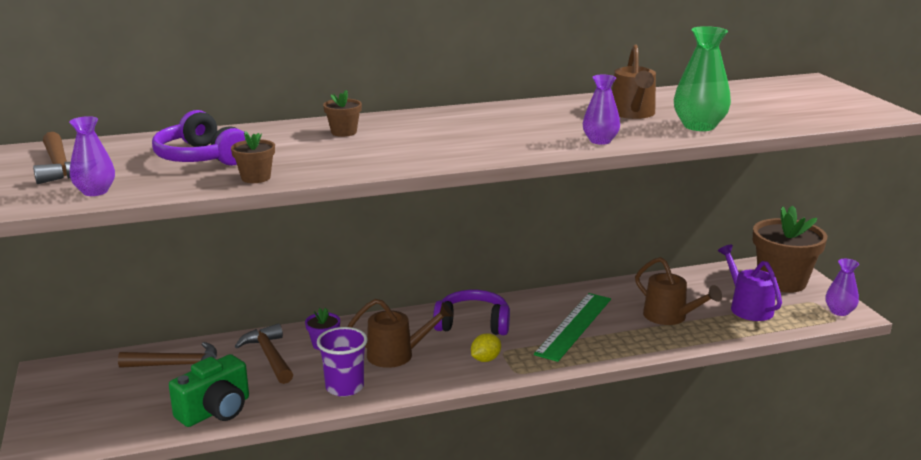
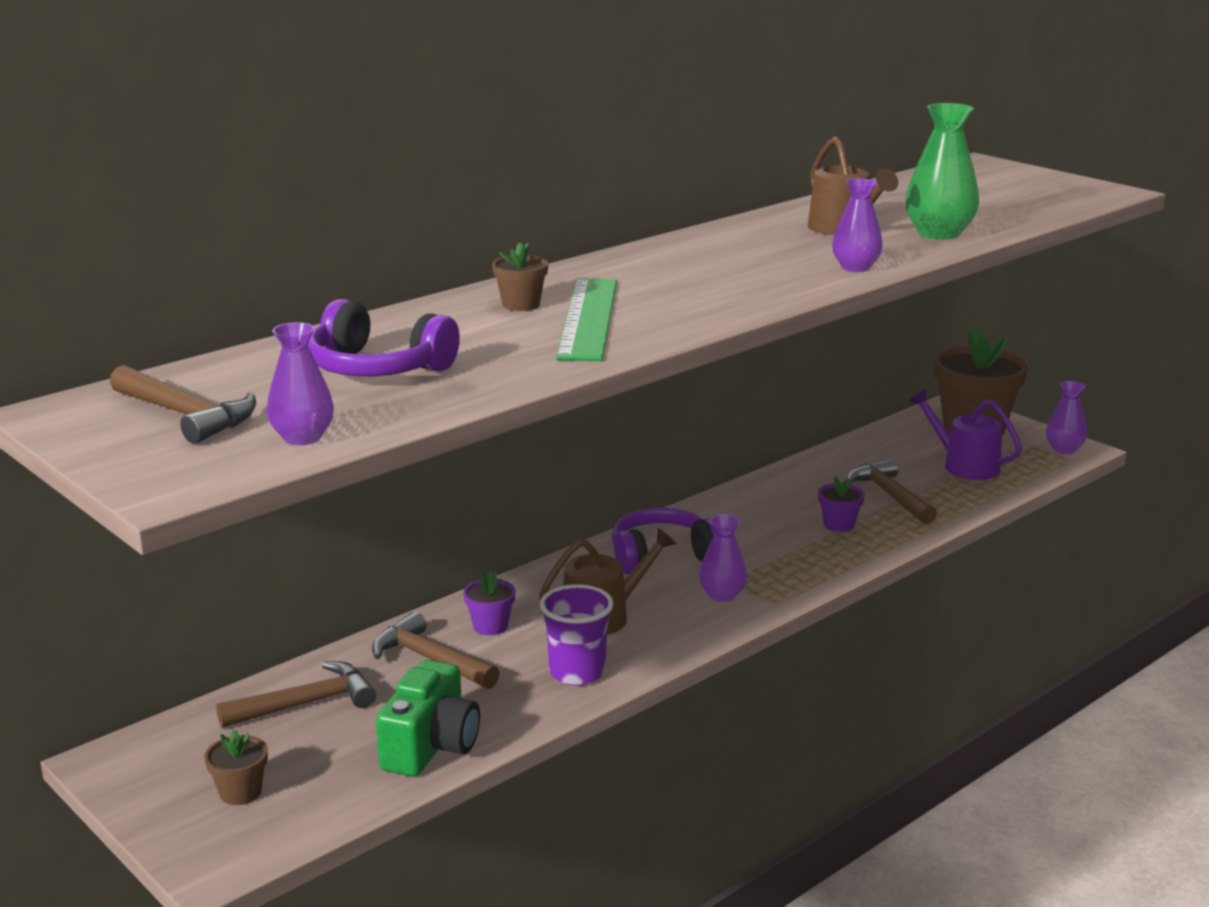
camera: 25 degrees left, 0 degrees up
(256, 178) = (501, 381): brown flower pot -> brown flower pot (240, 792)
(485, 359) = (722, 595): yellow lemon -> purple vase
(574, 326) = (789, 530): green ruler -> green ruler (589, 318)
(613, 330) = (839, 525): none -> purple flower pot
(670, 317) = (890, 495): brown watering can -> brown hammer

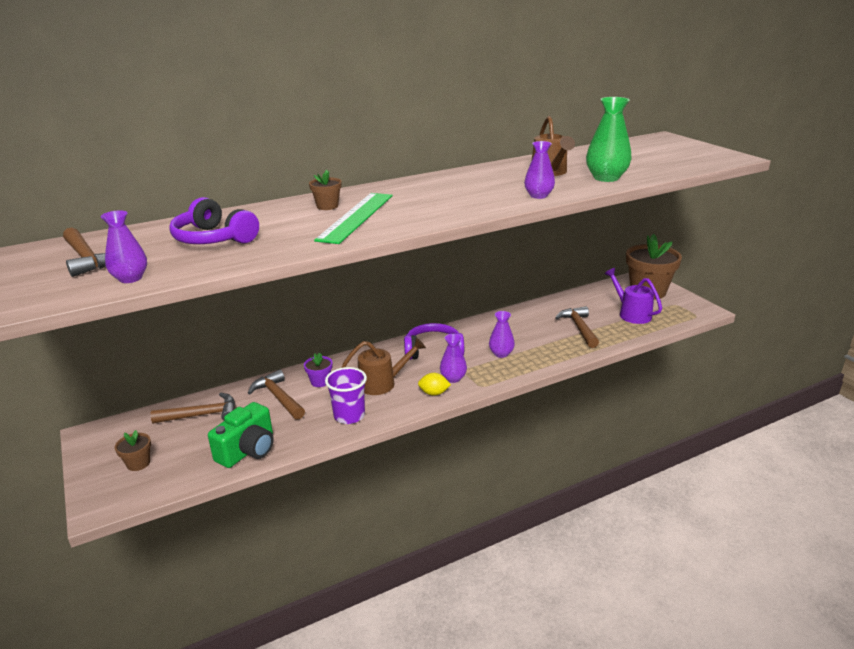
camera: 15 degrees right, 5 degrees up
(702, 621) = (434, 393): none -> yellow lemon
(839, 525) = (541, 343): purple flower pot -> none
(1064, 449) = (696, 309): purple vase -> purple vase (501, 354)

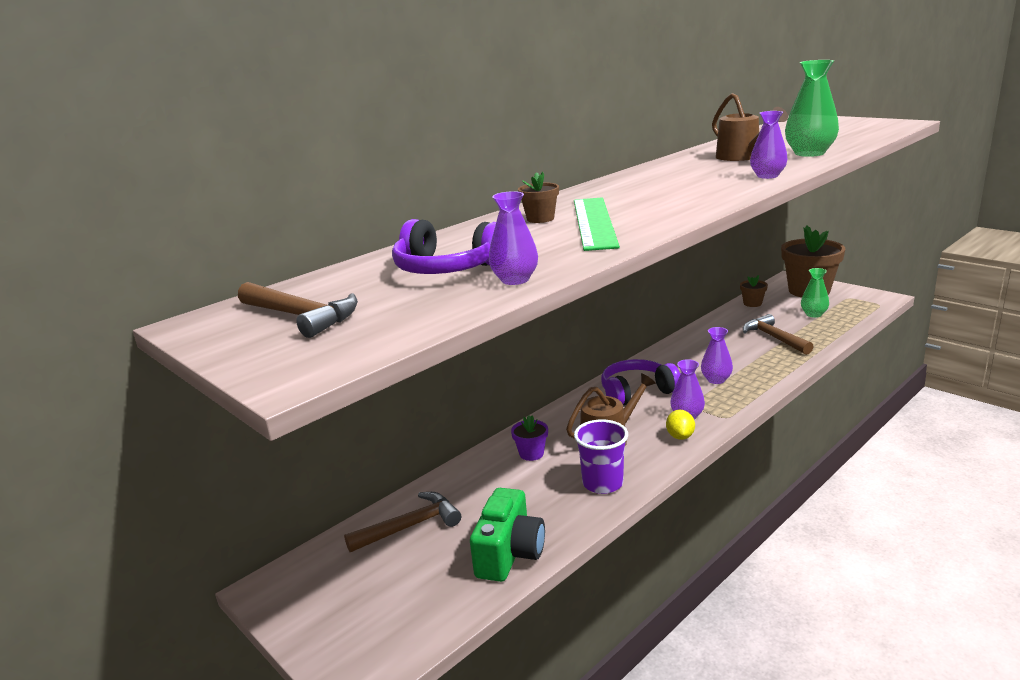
camera: 15 degrees left, 5 degrees down
(130, 278) = (399, 325): purple vase -> purple vase (515, 280)
(138, 463) = (370, 607): brown flower pot -> brown flower pot (752, 303)
(278, 397) = (494, 483): brown hammer -> none
(434, 393) = (680, 436): yellow lemon -> yellow lemon turned 75 degrees counterclockwise
(631, 313) = (813, 314): purple watering can -> green vase

